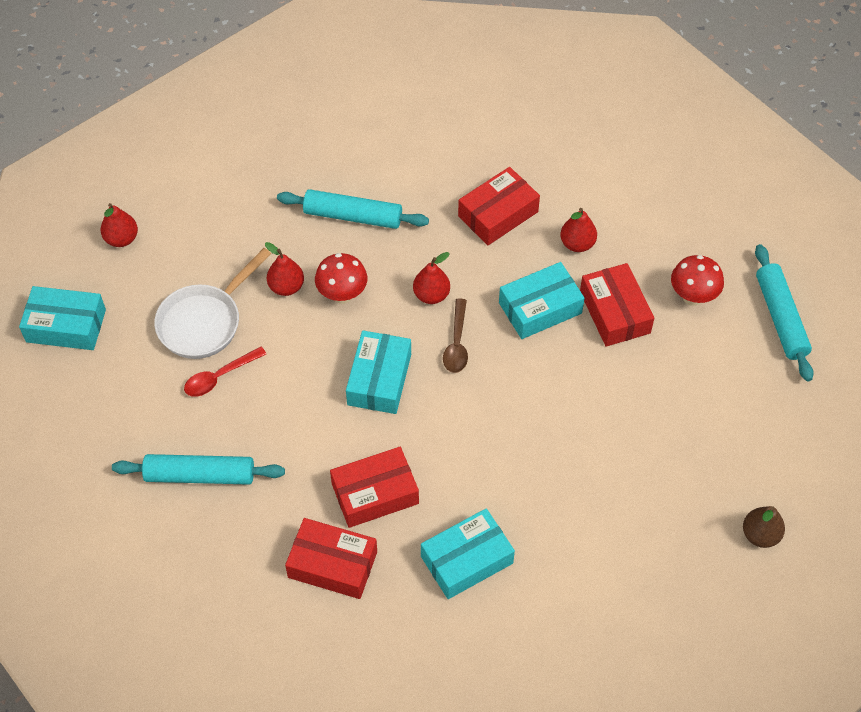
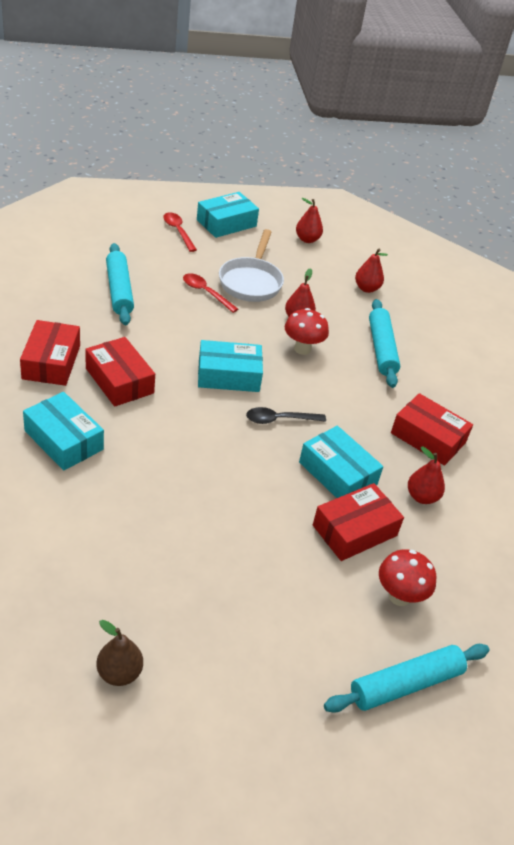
camera: 70 degrees right, 15 degrees down
(66, 325) = (226, 223): turquoise box -> turquoise box turned 60 degrees clockwise
(75, 387) = (178, 231): none -> red spoon
(204, 322) = (251, 282): white pan -> white pan turned 105 degrees counterclockwise
(431, 295) = (323, 400): red pear -> red pear (366, 288)
(457, 343) = (279, 419): brown spoon -> black spoon

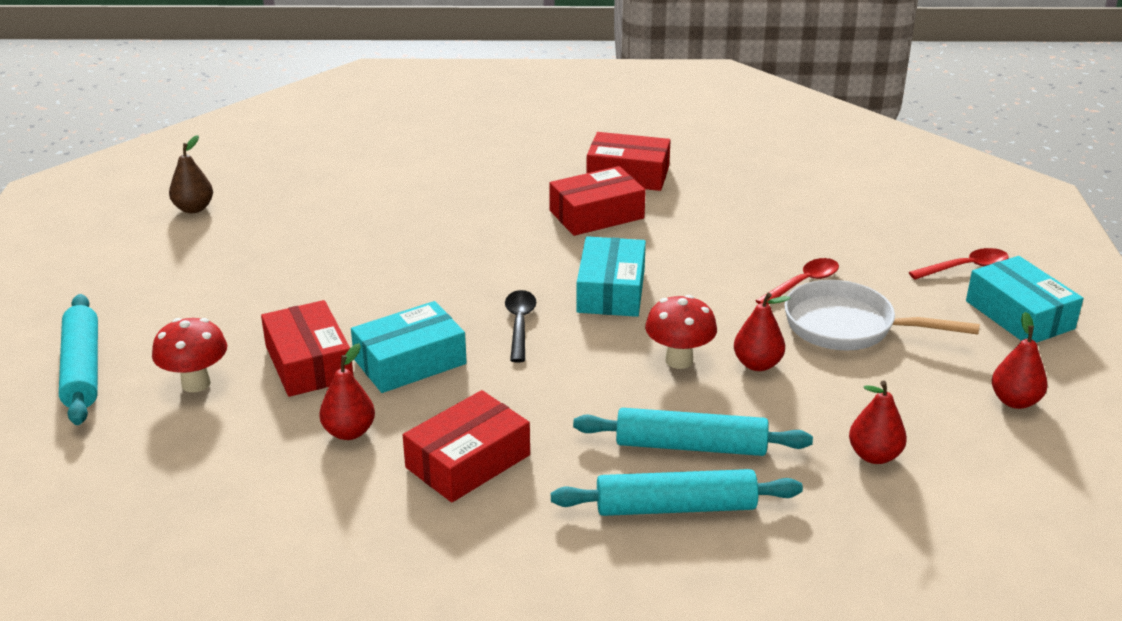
camera: 105 degrees right, 10 degrees down
(63, 440) = (496, 182): turquoise box -> none
(119, 290) = (785, 217): turquoise rolling pin -> turquoise rolling pin (675, 507)

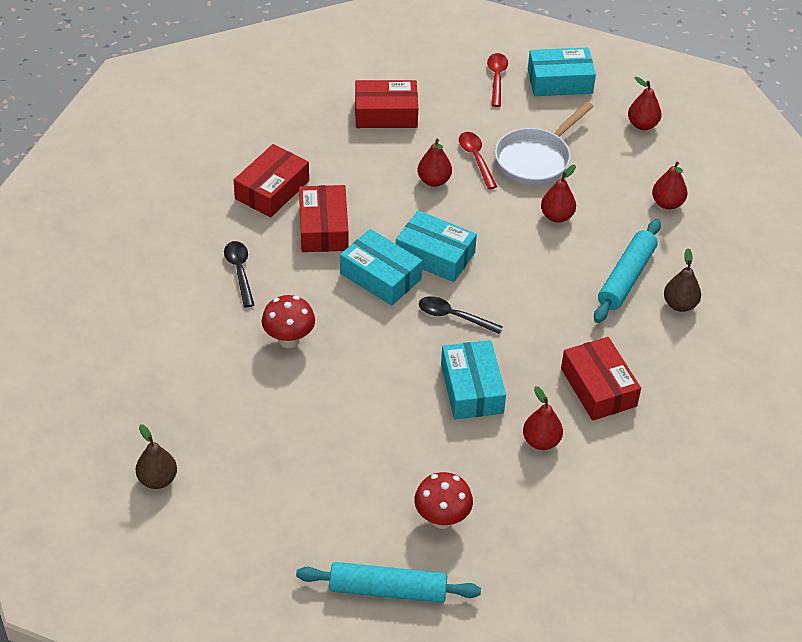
camera: 70 degrees left, 15 degrees up
(308, 363) = (446, 446): red box -> red box (386, 113)
(495, 185) = (239, 271): none -> black spoon
(549, 264) = (380, 276): none -> turquoise box
(675, 507) = (679, 305): turquoise rolling pin -> brown pear
(679, 360) = (535, 251): red mushroom -> red mushroom (289, 340)
(735, 264) = (434, 181): none -> red pear

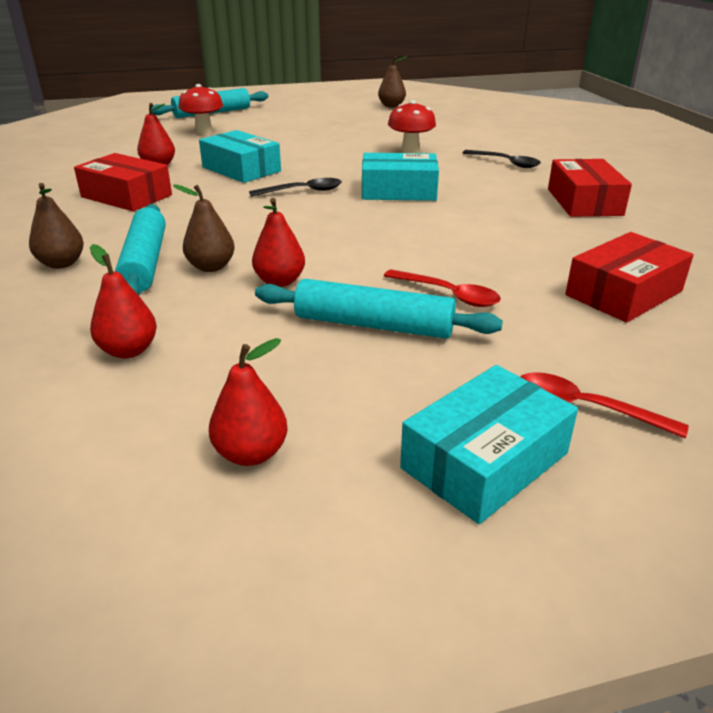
camera: 145 degrees right, 15 degrees down
(323, 228) = (495, 198): red box -> none
(434, 181) = (460, 259): red pear -> none
(435, 255) = (371, 214): turquoise box -> none
(496, 78) = (584, 407): red spoon -> red spoon turned 150 degrees clockwise
(536, 159) = (374, 325): white pan -> turquoise rolling pin
(587, 251) = (211, 267): none -> brown pear

